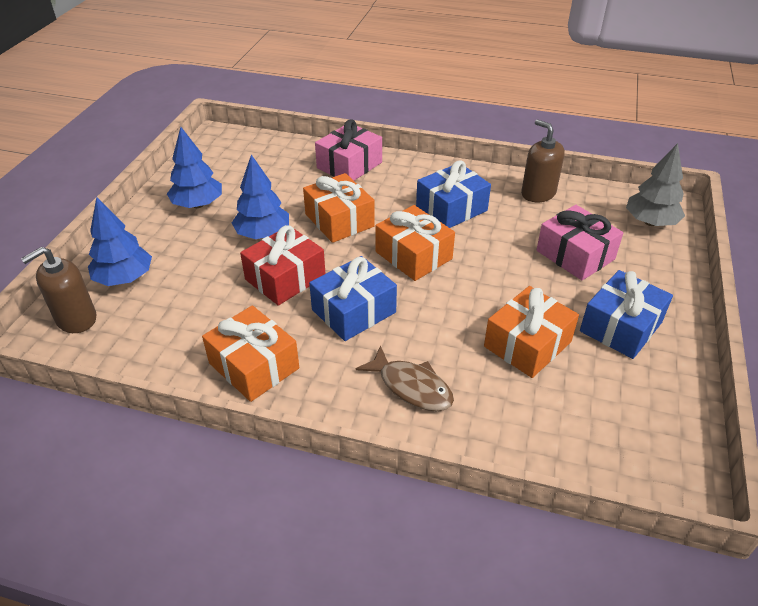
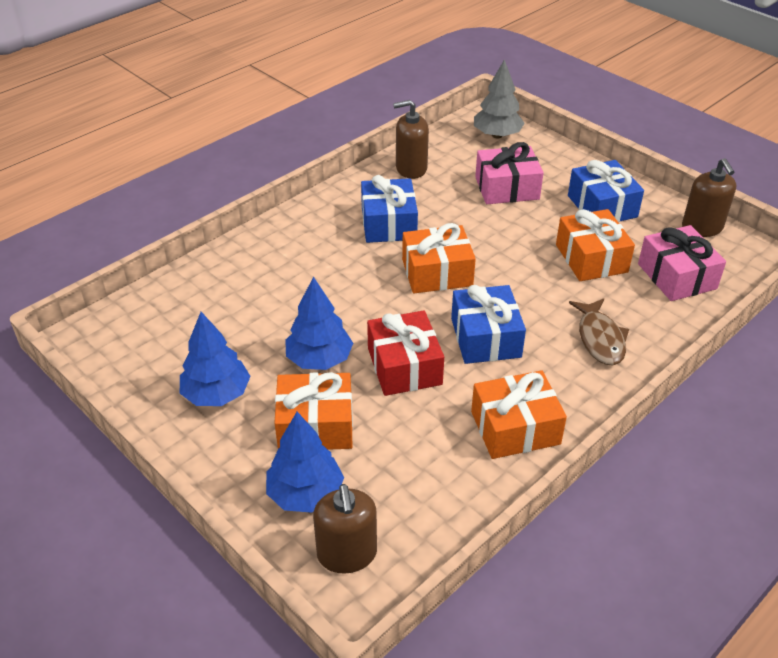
camera: 60 degrees left, 0 degrees up
(339, 220) = (343, 298): orange gift -> orange gift (315, 425)
(349, 165) = (255, 258): pink gift -> pink gift (677, 276)
(411, 387) = (600, 339): brown fish -> brown fish turned 105 degrees clockwise
(674, 419) = (702, 227): none -> brown soap dispenser

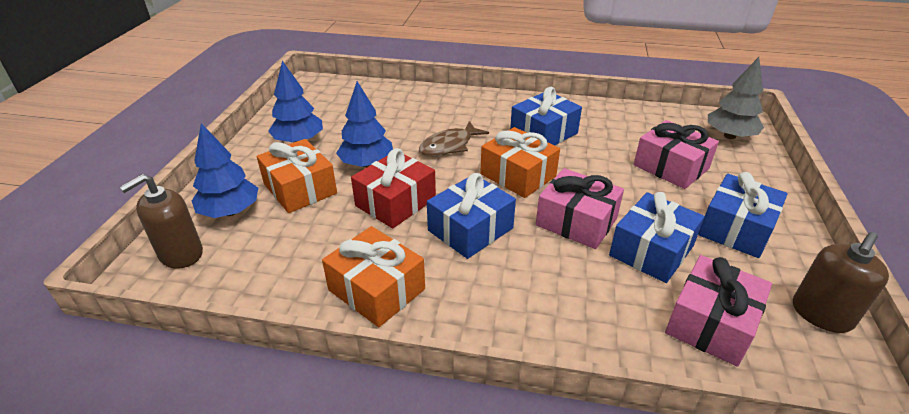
camera: 55 degrees right, 5 degrees down
(411, 168) = (620, 117): brown soap dispenser -> none
(528, 275) = (576, 222): none -> pink gift
(591, 258) = (651, 250): orange gift -> blue gift
(600, 339) = (546, 300): brown fish -> brown fish (449, 146)

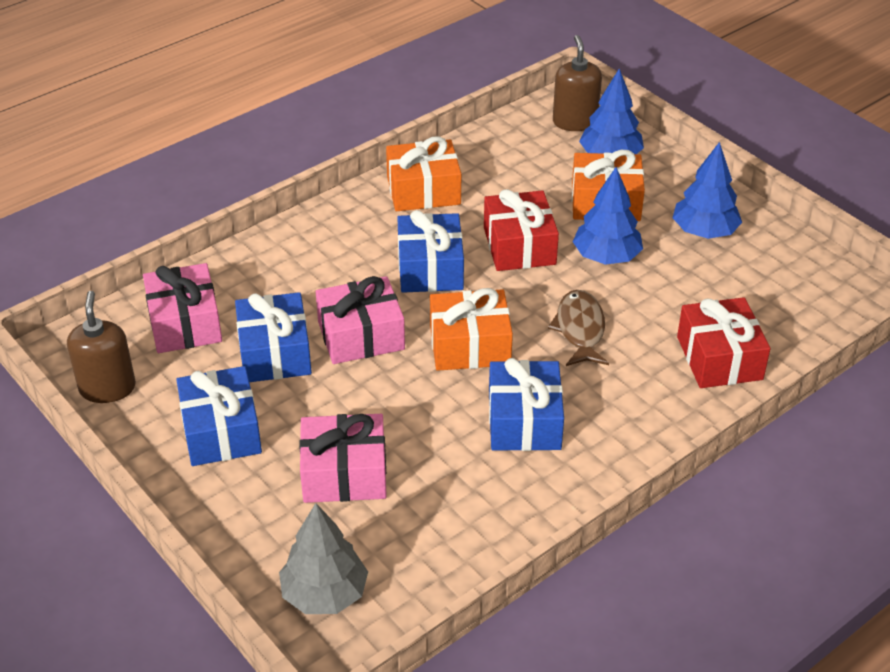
camera: 130 degrees right, 5 degrees up
(415, 101) = (719, 358): none -> red gift

